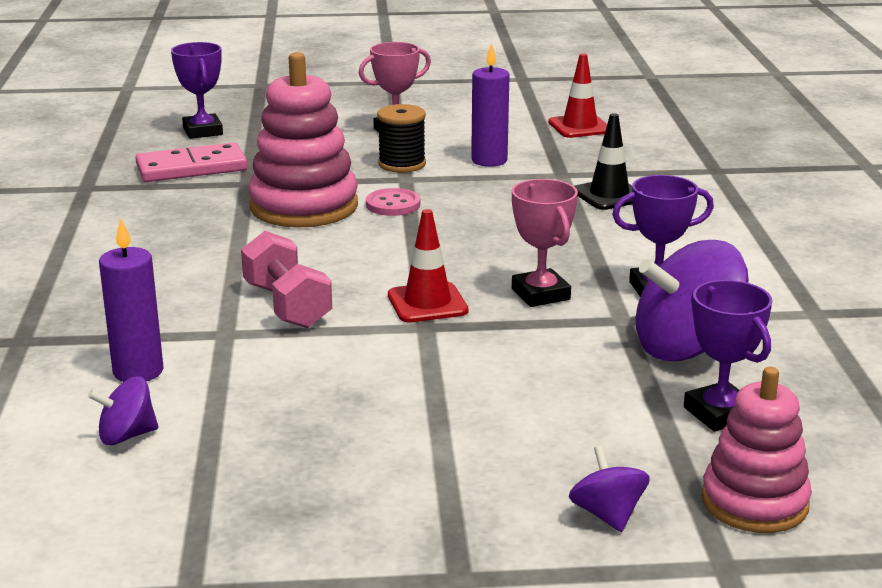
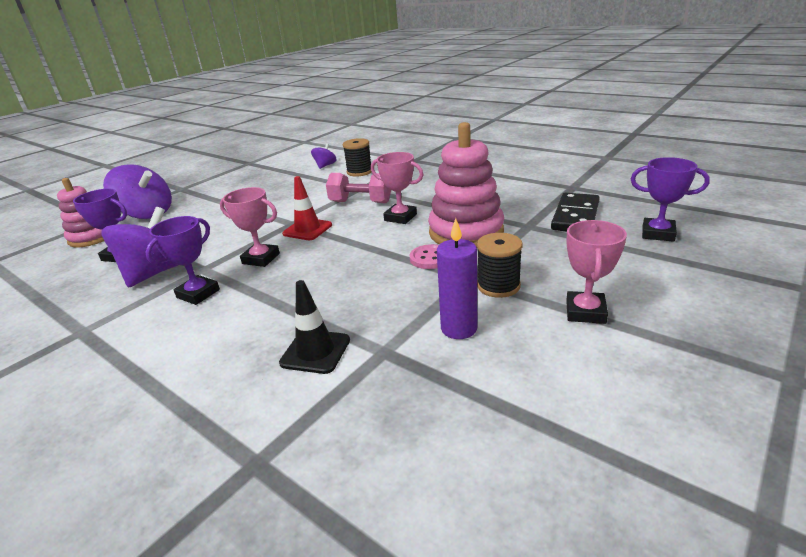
camera: 135 degrees right, 5 degrees up
(138, 371) = (359, 172): purple candle -> black spool
(191, 168) = (575, 216): pink domino -> black domino
(307, 256) = (400, 217): none -> pink trophy
(579, 127) = (486, 442): red traffic cone -> none
(607, 514) = (147, 214): purple spinning top -> purple spinning top, size x2.01

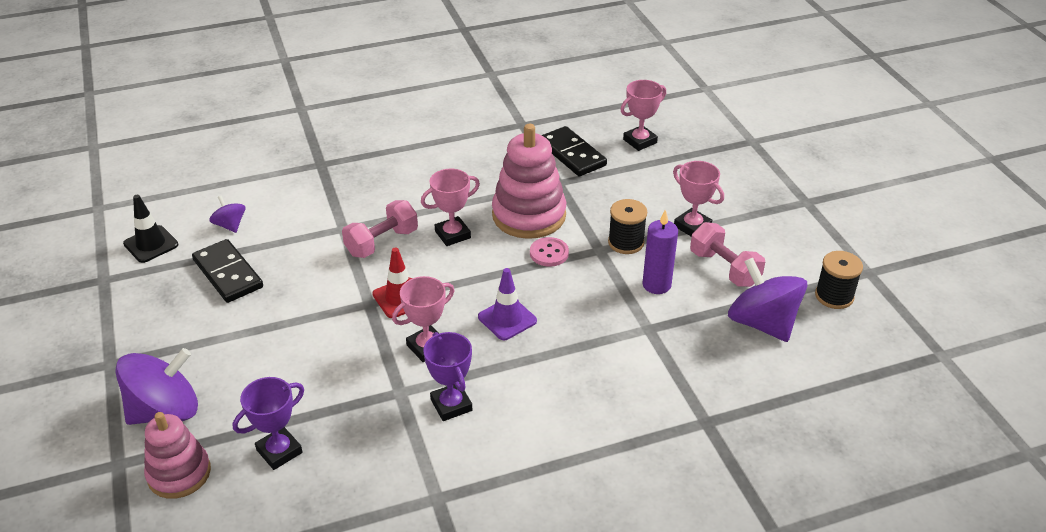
camera: 60 degrees left, 10 degrees up
(155, 273) = (366, 428): purple spinning top -> purple spinning top (762, 323)
(281, 181) = (228, 274): none -> black domino
(315, 351) = (616, 360): black traffic cone -> black traffic cone (151, 244)
(323, 275) = (507, 319): none -> purple traffic cone
(359, 172) = (294, 210): black spool -> black spool (834, 296)
(549, 363) = (724, 268): none -> pink dumbbell
(658, 233) = (640, 141): purple trophy -> pink trophy

